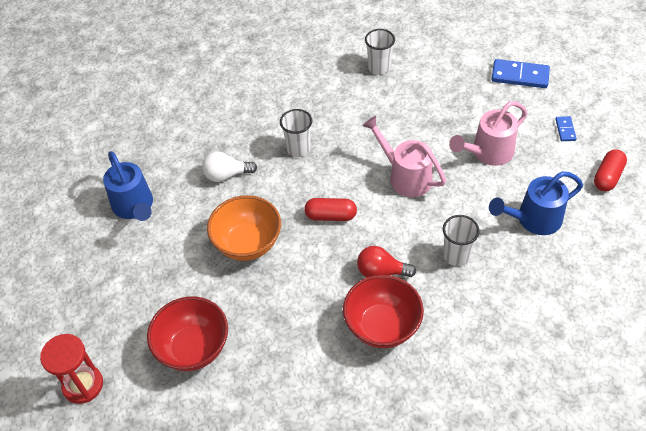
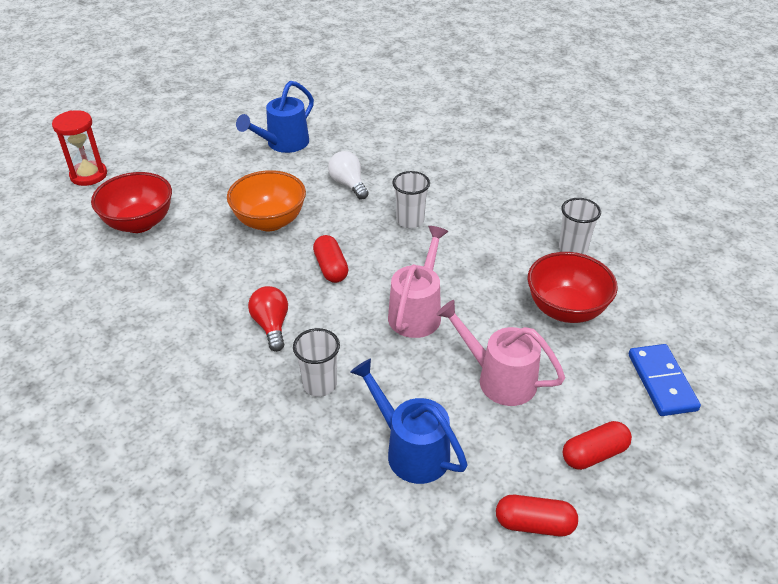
camera: 65 degrees right, 10 degrees down
(382, 326) = (199, 344): red bowl -> red bowl (566, 309)
(565, 130) = (594, 454): blue domino -> red capsule

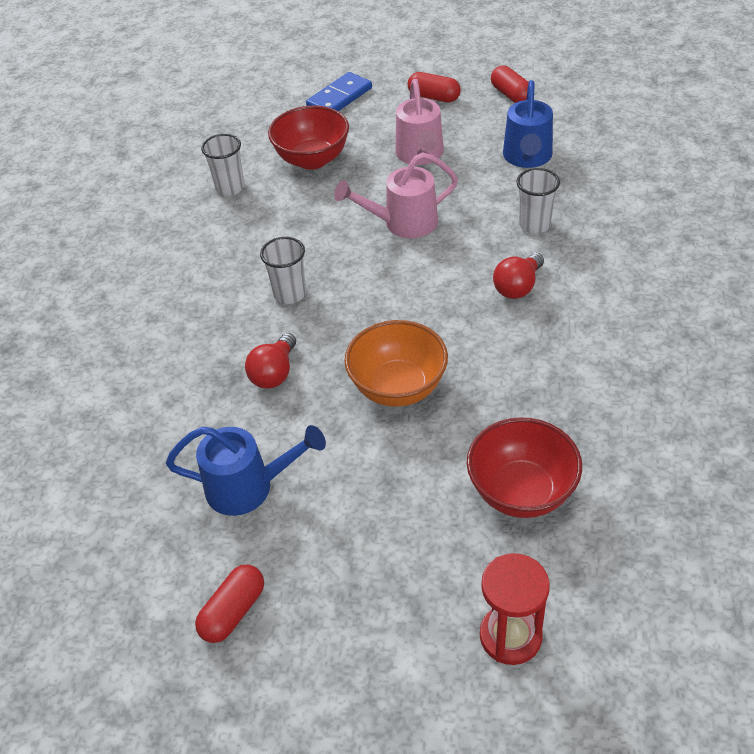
camera: 125 degrees left, 5 degrees up
(331, 268) = (412, 300): red capsule -> red capsule (233, 612)
(348, 184) = (274, 373): white light bulb -> red light bulb

